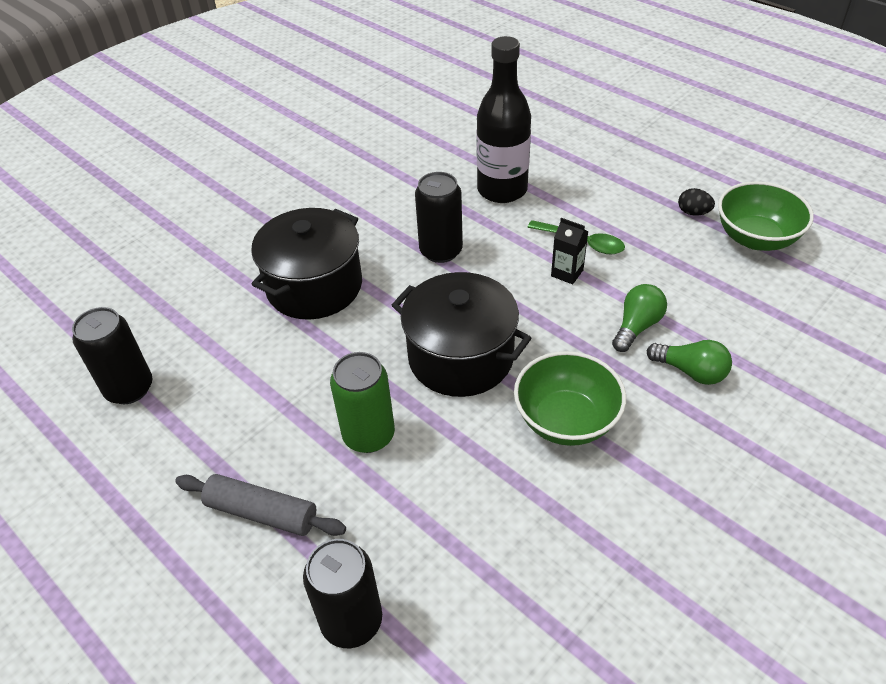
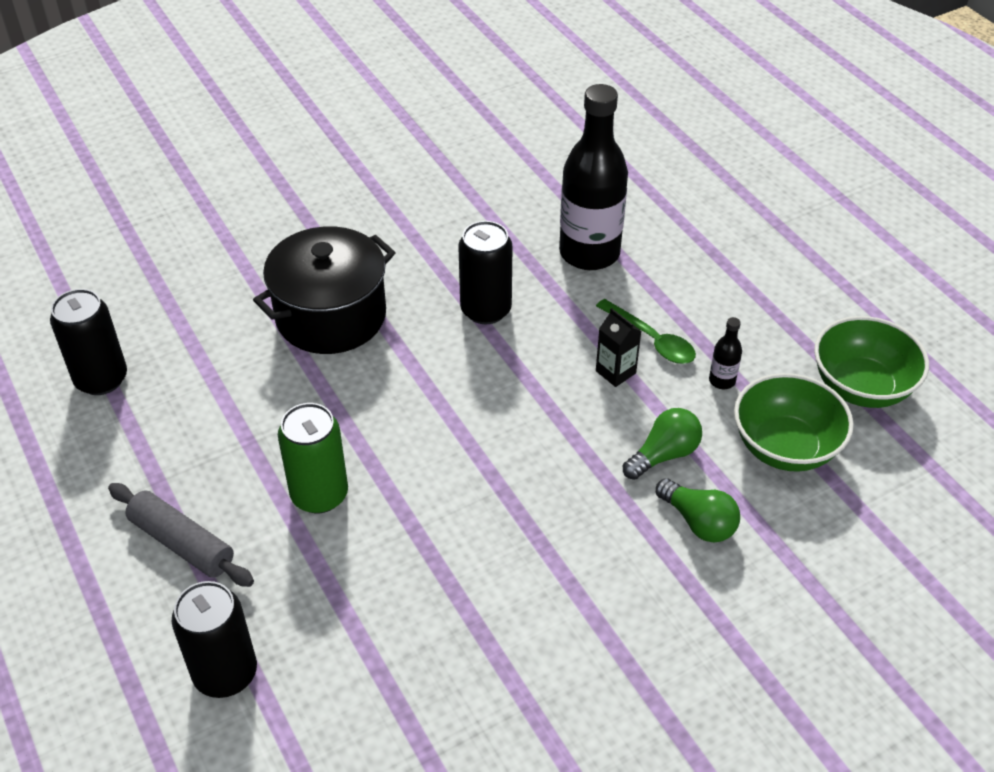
camera: 15 degrees right, 0 degrees up
(461, 357) = (452, 437): black pot -> none
(566, 420) = (533, 537): green bowl -> green bowl (785, 447)
(651, 259) = (722, 381): none -> black bottle
(693, 212) = (802, 336): black egg -> none

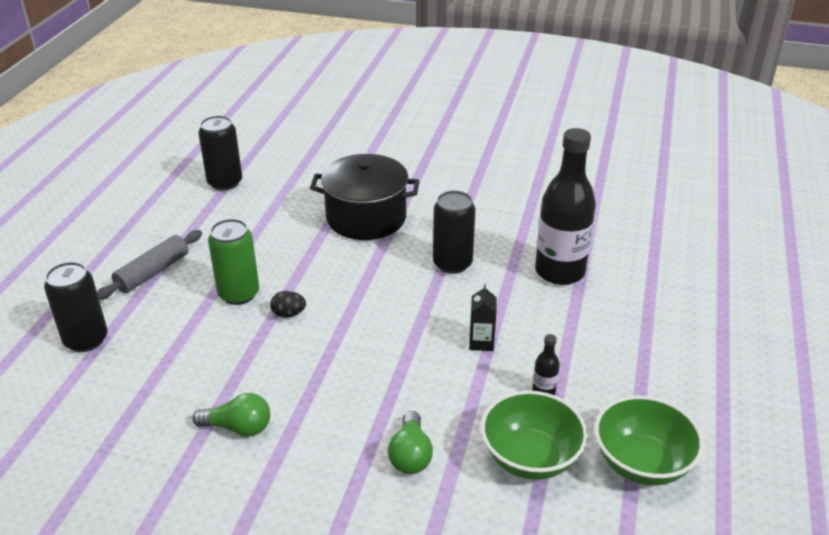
camera: 45 degrees right, 10 degrees down
(182, 543) = (153, 272): grey rolling pin -> grey rolling pin turned 45 degrees clockwise
(404, 477) = (288, 314): none -> black egg
(652, 340) = (530, 340): green spoon -> none
(664, 455) = (444, 405): green light bulb -> green light bulb (238, 428)

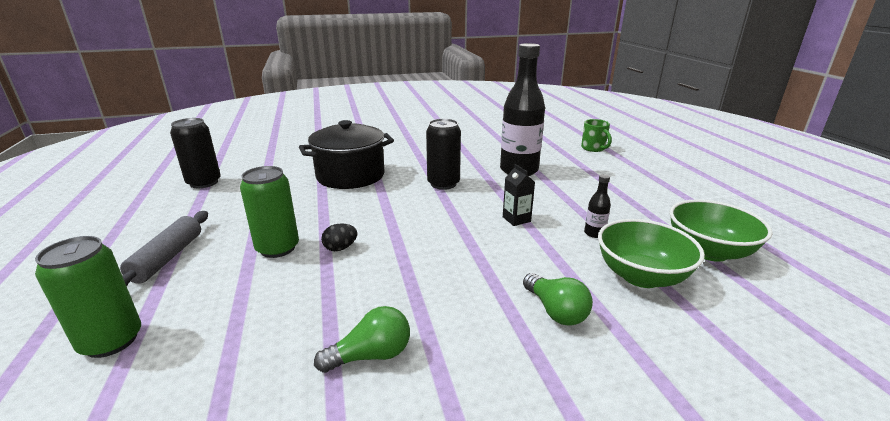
camera: 30 degrees left, 10 degrees down
(86, 340) = (111, 341): black can -> green can
(703, 266) = (593, 148): none -> green mug

